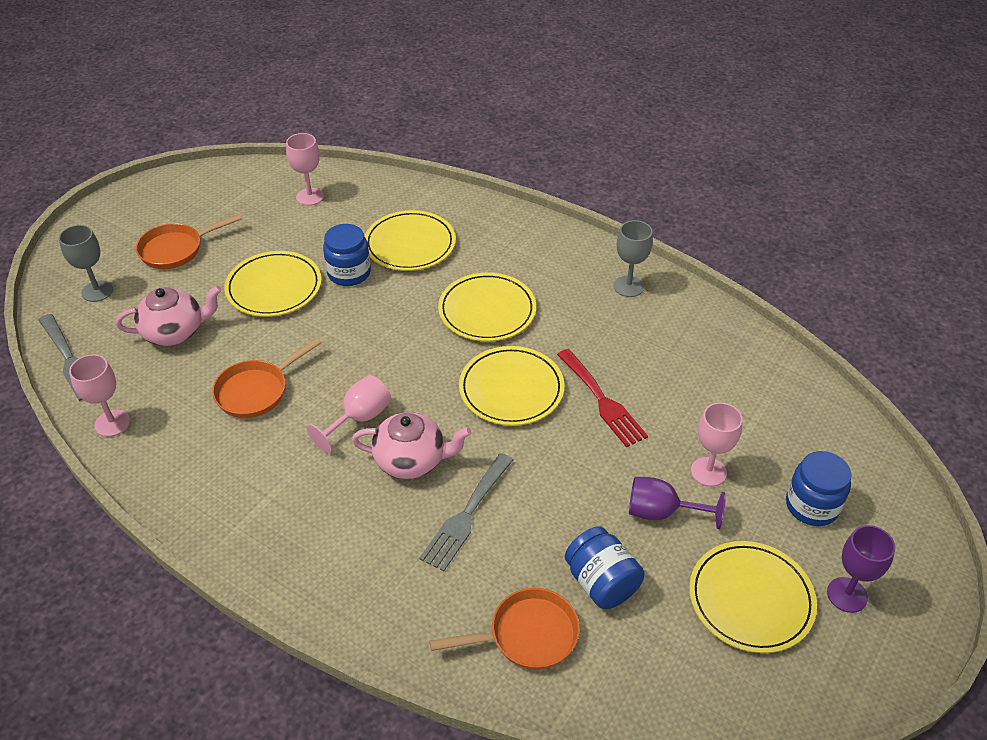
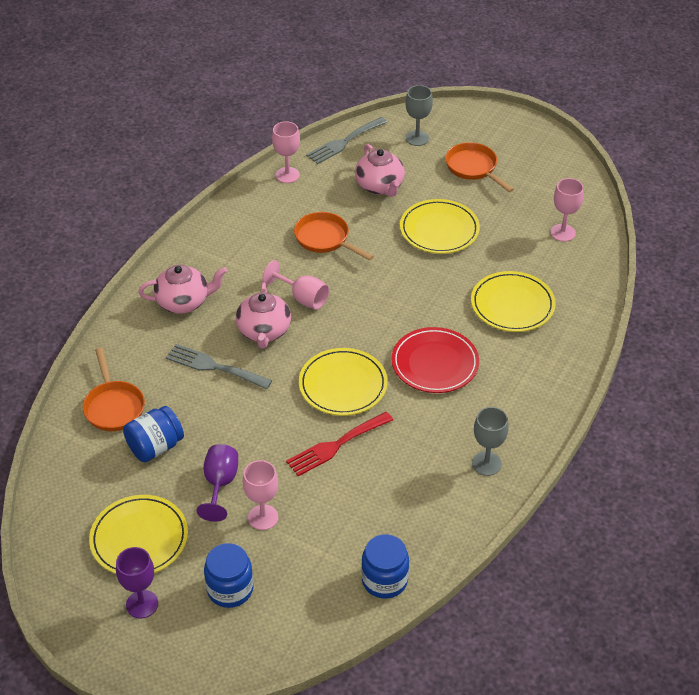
camera: 85 degrees right, 0 degrees up
(337, 549) = (184, 302): none -> pink teapot
(349, 273) = (466, 271): blue jar -> blue jar (384, 580)
(487, 311) = (435, 363): yellow plate -> red plate

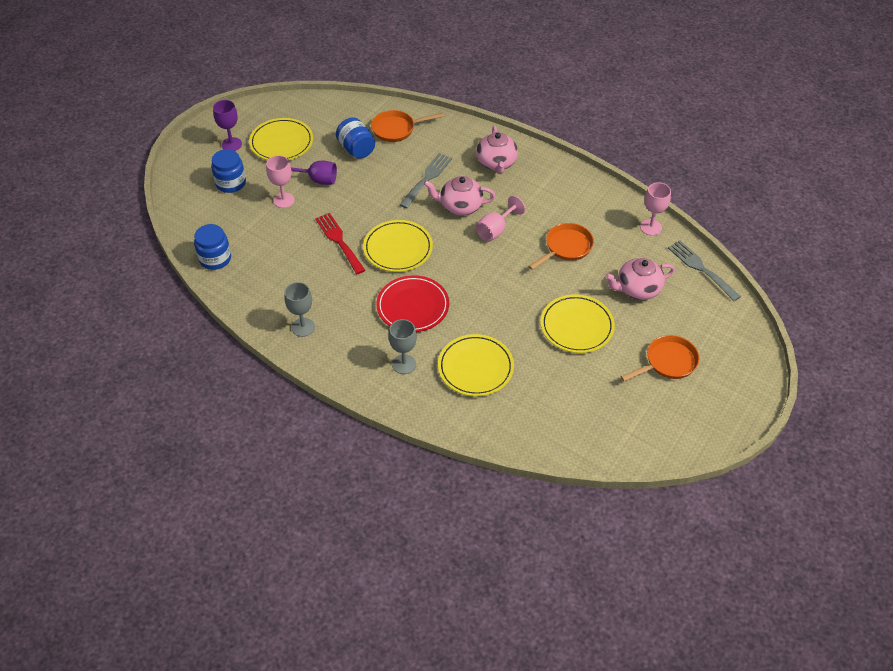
camera: 95 degrees right, 5 degrees up
(417, 138) = (711, 323): grey goblet -> grey goblet (404, 364)
(562, 233) = (571, 421): pink goblet -> none

